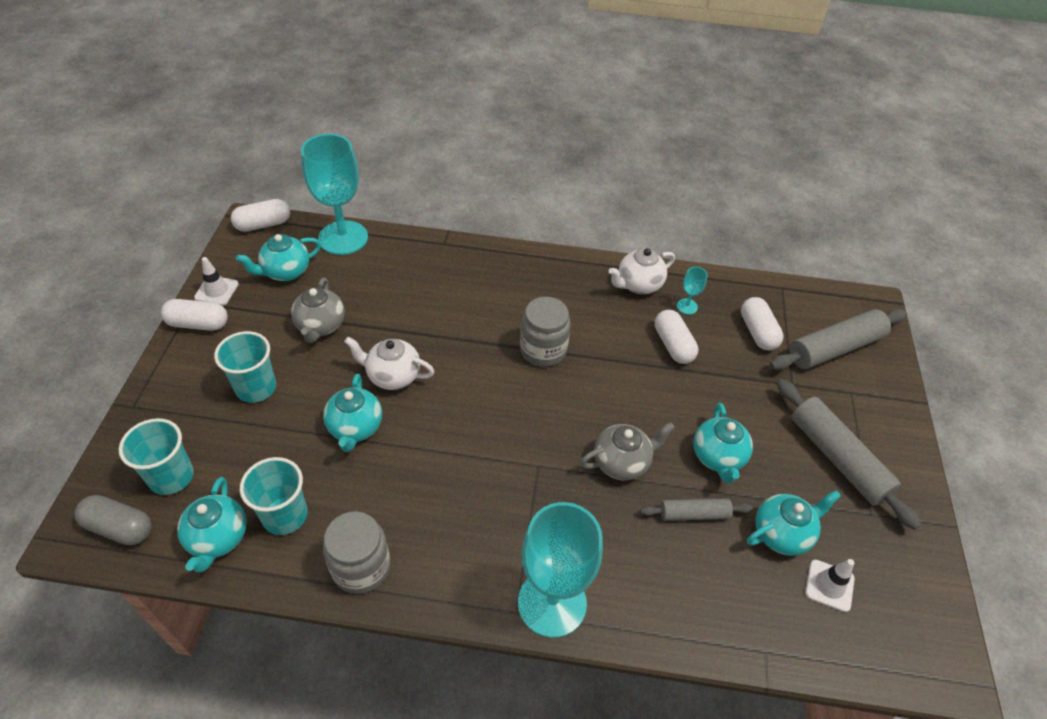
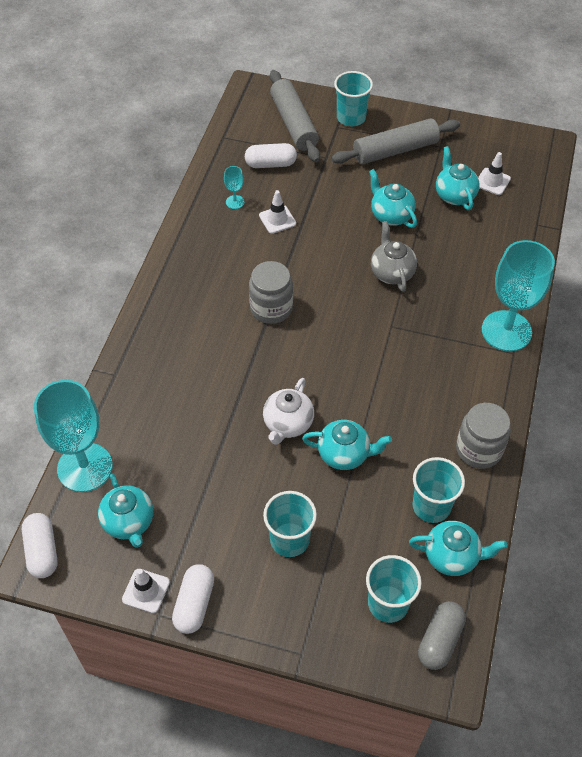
camera: 80 degrees left, 5 degrees up
(321, 326) = (216, 485): grey teapot -> none
(638, 285) = (203, 230): white teapot -> none
(673, 345) = (277, 219): white capsule -> white traffic cone
(694, 514) = (438, 239): grey rolling pin -> none
(718, 457) = (390, 215): turquoise teapot -> turquoise teapot turned 135 degrees counterclockwise
(875, 406) = (351, 118): none -> turquoise cup

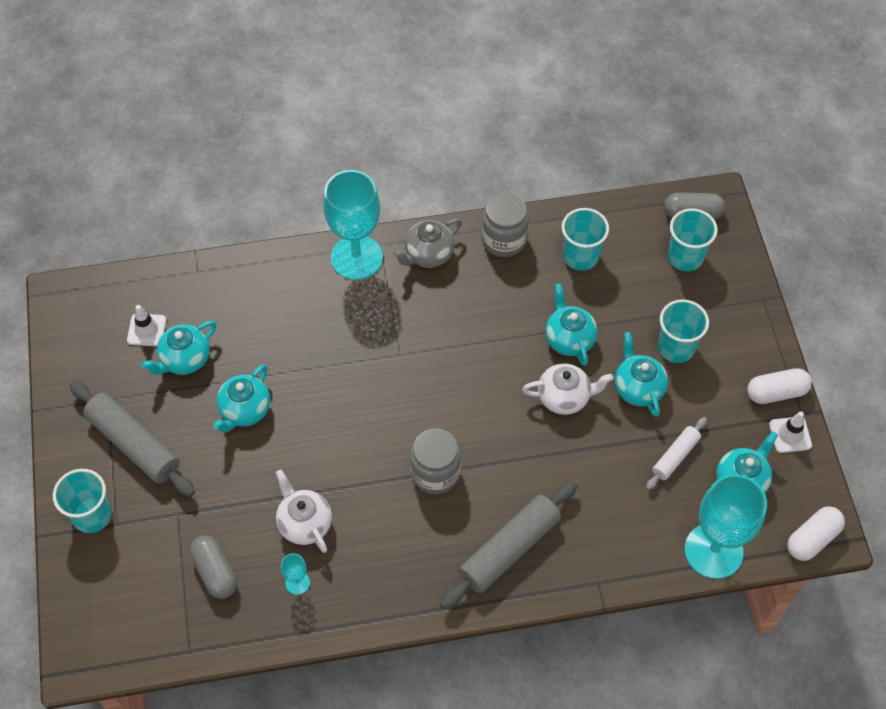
camera: 115 degrees left, 5 degrees up
(183, 482) = (675, 456): none -> white rolling pin
(270, 164) = (215, 572): white capsule -> grey capsule
(277, 219) = (304, 523): white traffic cone -> white teapot
(293, 124) = (130, 577): grey rolling pin -> grey rolling pin (509, 549)
(391, 272) = (329, 379): grey teapot -> grey teapot (428, 255)
(452, 556) = (617, 227): turquoise teapot -> turquoise teapot (638, 388)

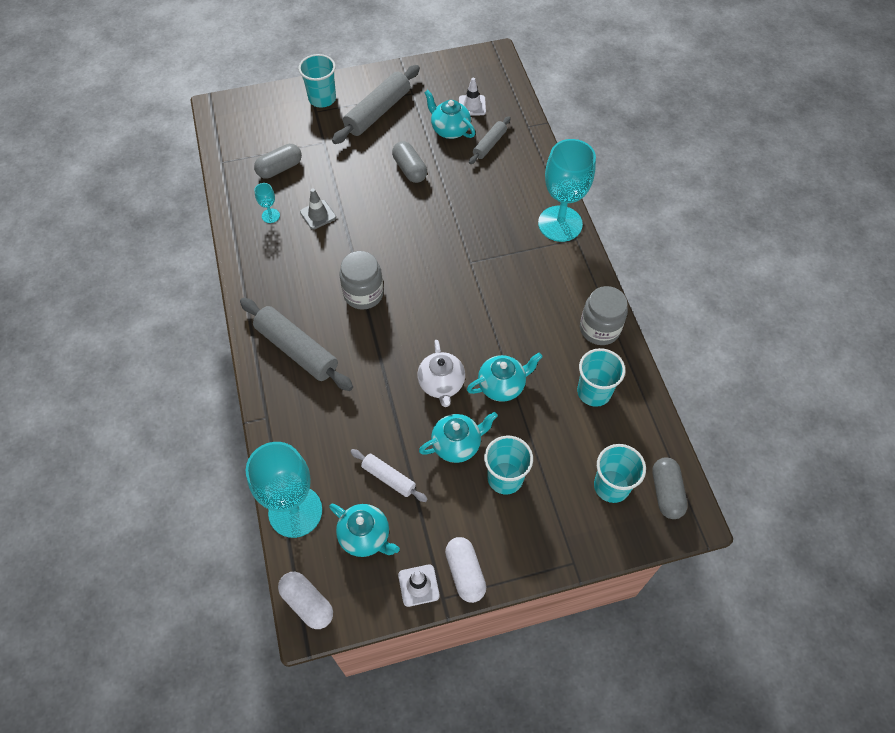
camera: 85 degrees right, 0 degrees up
(219, 317) = (489, 144): none -> grey rolling pin
(245, 410) = (410, 169): turquoise teapot -> grey capsule
(304, 523) = (318, 215): white teapot -> grey traffic cone
(428, 255) = (572, 273): grey teapot -> none

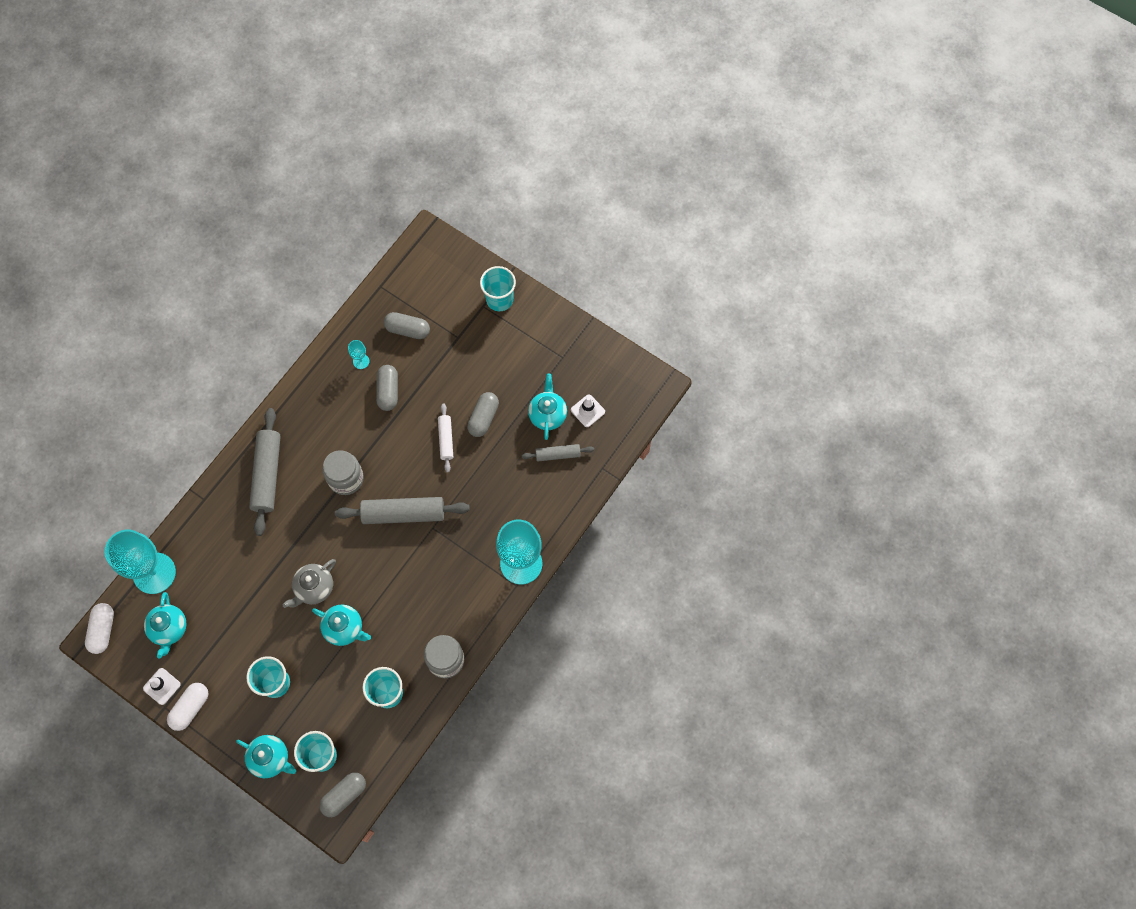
camera: 50 degrees right, 10 degrees up
(318, 215) = (388, 391): grey traffic cone -> grey capsule
(377, 112) = (520, 349): grey rolling pin -> grey rolling pin (403, 513)
(388, 478) = (219, 610): white rolling pin -> white rolling pin (446, 439)
(441, 384) = (314, 588): white teapot -> grey teapot
(457, 444) = (276, 634): turquoise teapot -> turquoise teapot (271, 758)

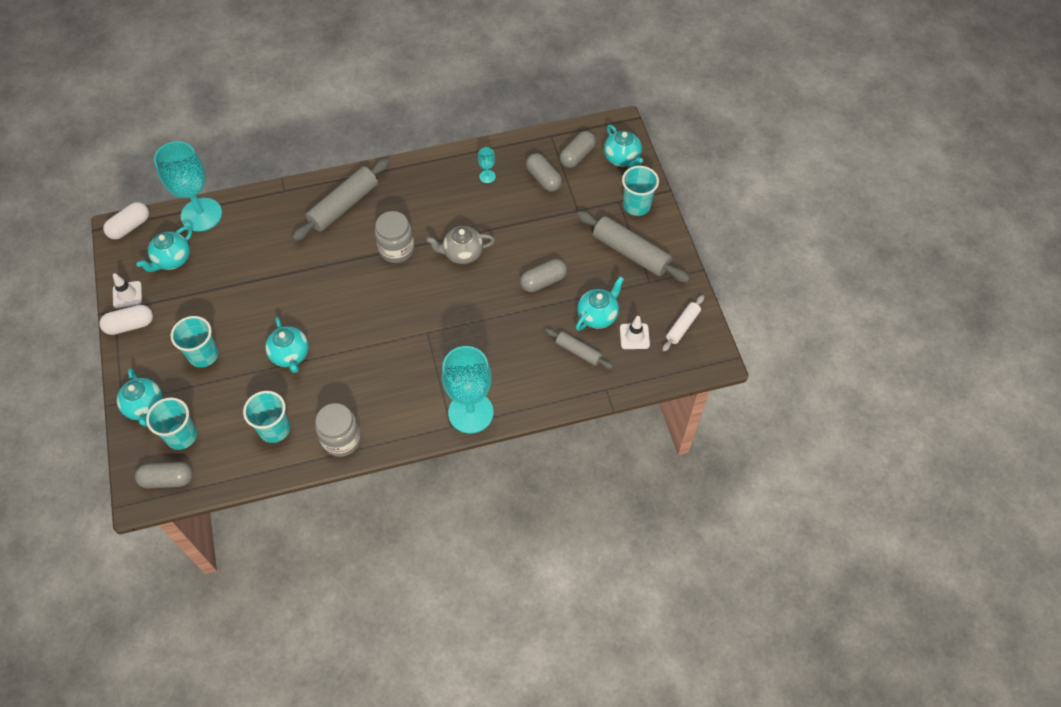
camera: 40 degrees right, 10 degrees down
(314, 588) = (297, 309): grey teapot -> grey teapot (462, 253)
(388, 391) = (487, 211): grey capsule -> grey capsule (577, 156)
(403, 513) = (415, 305): grey rolling pin -> grey rolling pin (631, 252)
(446, 439) = (499, 276): white rolling pin -> white rolling pin (682, 326)
(454, 266) = (622, 158): none -> turquoise teapot

